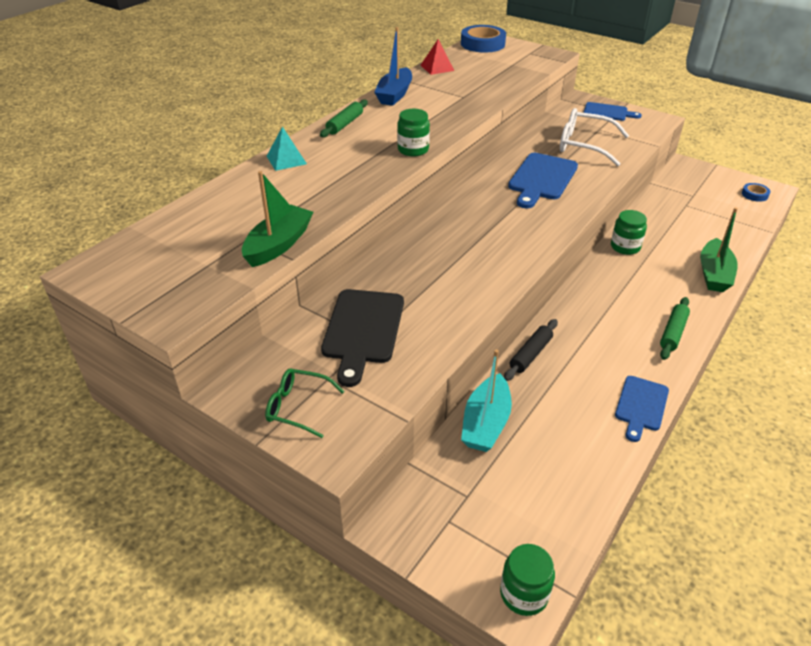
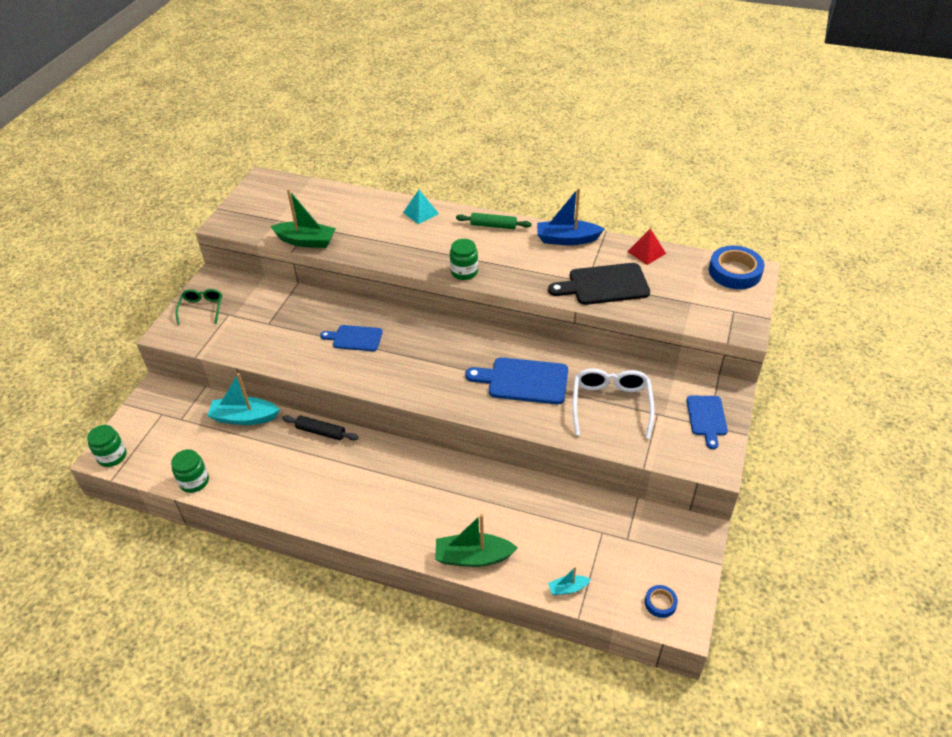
camera: 75 degrees right, 5 degrees up
(363, 330) = (277, 318): black cutting board -> black cutting board (604, 285)
(625, 247) = (495, 482): green jar -> green jar (194, 481)
(641, 406) = (275, 505): blue cutting board -> blue cutting board (355, 338)
(673, 333) = (370, 524): green rolling pin -> none
(745, 231) = (568, 588): none -> turquoise boat

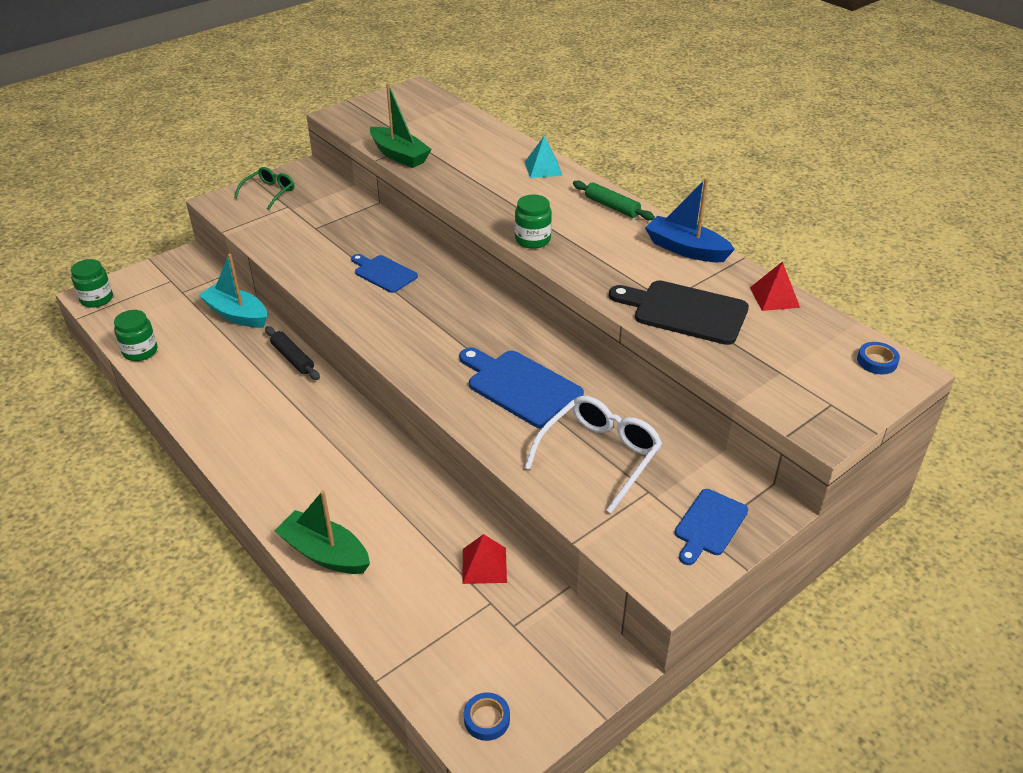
camera: 30 degrees right, 5 degrees down
(568, 588) = (394, 641): turquoise boat -> none
(578, 511) = (484, 565): none -> red pyramid
(735, 272) = (877, 361): blue tape -> blue tape, size x0.50

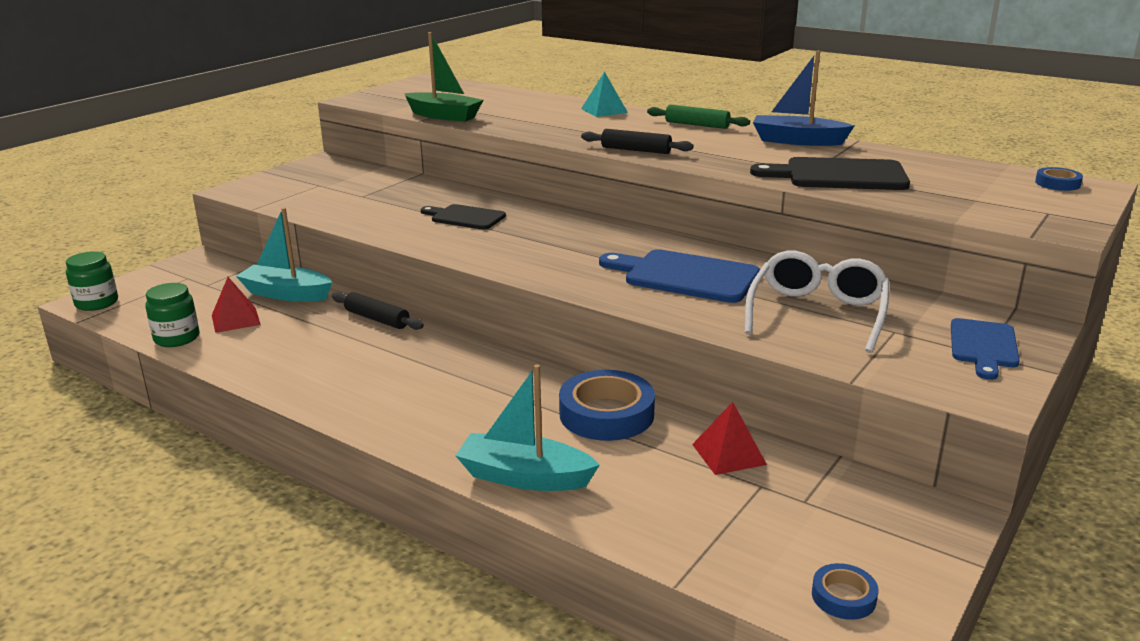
camera: 15 degrees left, 15 degrees down
(269, 192) = (291, 178): green glasses -> none
(325, 553) = (524, 477): green boat -> turquoise boat
(383, 273) = (465, 217): blue cutting board -> black cutting board
(415, 502) = (606, 414): none -> blue tape
(532, 240) = (636, 150): green jar -> black rolling pin
(774, 297) = (915, 158): red pyramid -> red pyramid (235, 319)

